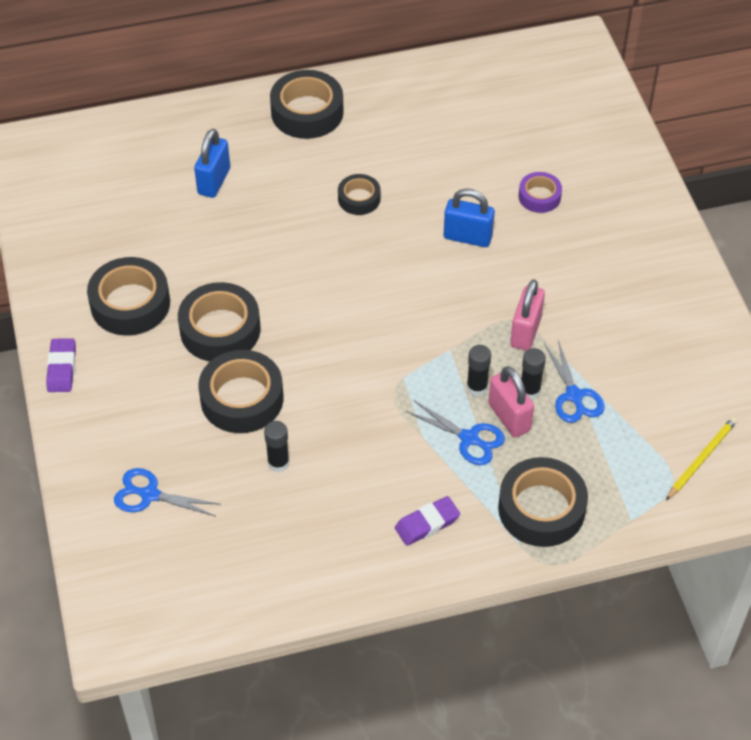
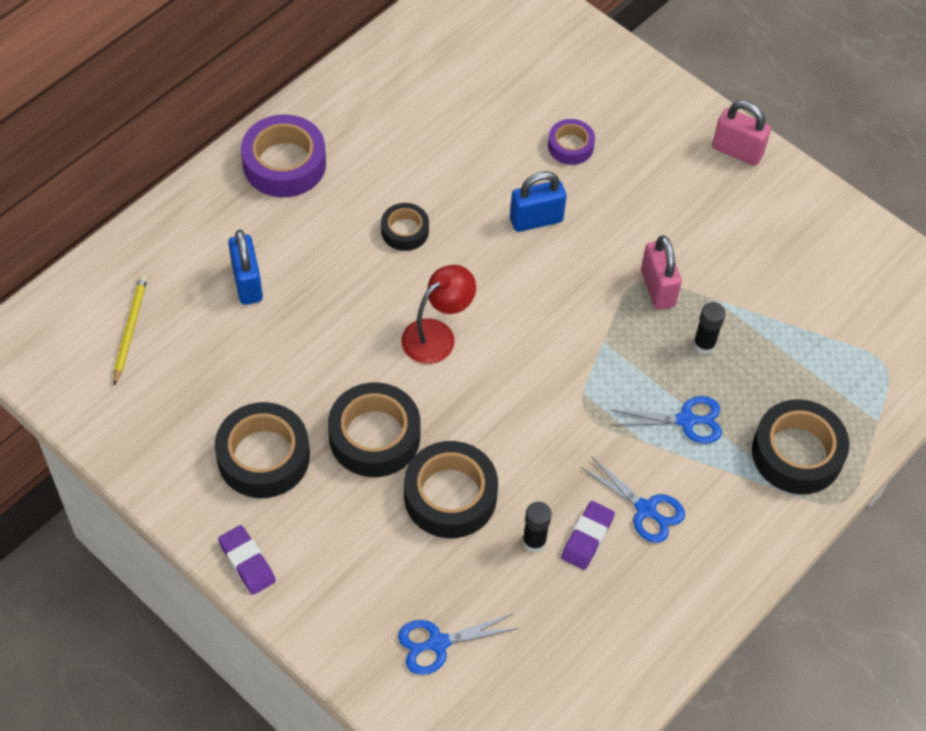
camera: 35 degrees left, 5 degrees up
(307, 112) = (284, 164): black tape -> purple tape
(324, 282) = (437, 335): none -> red lamp
(427, 523) = (711, 524): purple eraser -> purple eraser (587, 537)
(477, 387) = (656, 367): black glue stick -> none
(509, 417) = (705, 380): pink padlock -> pink padlock (737, 151)
(574, 396) = (745, 329): blue scissors -> blue scissors (646, 510)
(701, 459) = (892, 331): yellow pencil -> yellow pencil (130, 329)

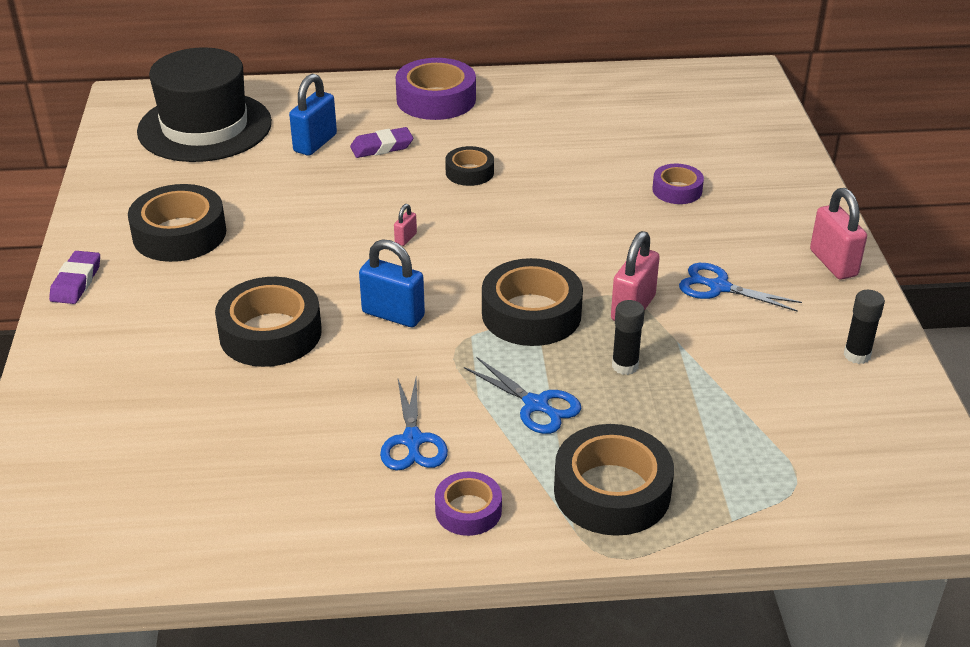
camera: 45 degrees right, 20 degrees down
(130, 329) = (205, 127): yellow pencil -> black hat
(374, 436) = (271, 267): black tape -> black tape (531, 314)
(437, 335) = (405, 238): red lamp -> pink padlock
(437, 643) = (120, 414): blue scissors -> blue scissors (718, 287)
(534, 541) = (290, 401): black glue stick -> black glue stick (857, 355)
(536, 220) = (584, 216): blue padlock -> blue padlock (393, 314)
(587, 537) = (335, 426): purple eraser -> purple eraser (382, 147)
(735, 534) = (468, 510): none -> purple tape

